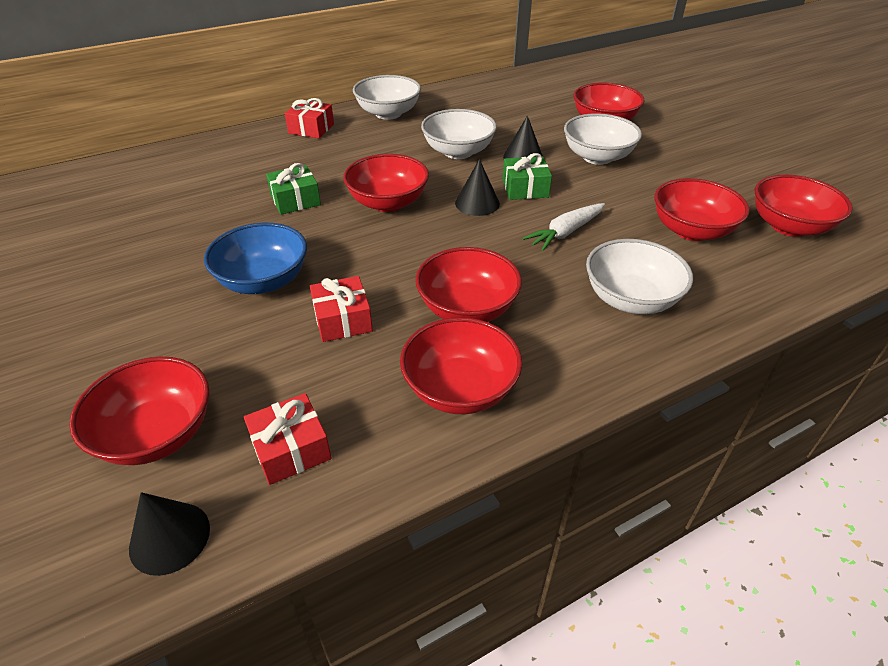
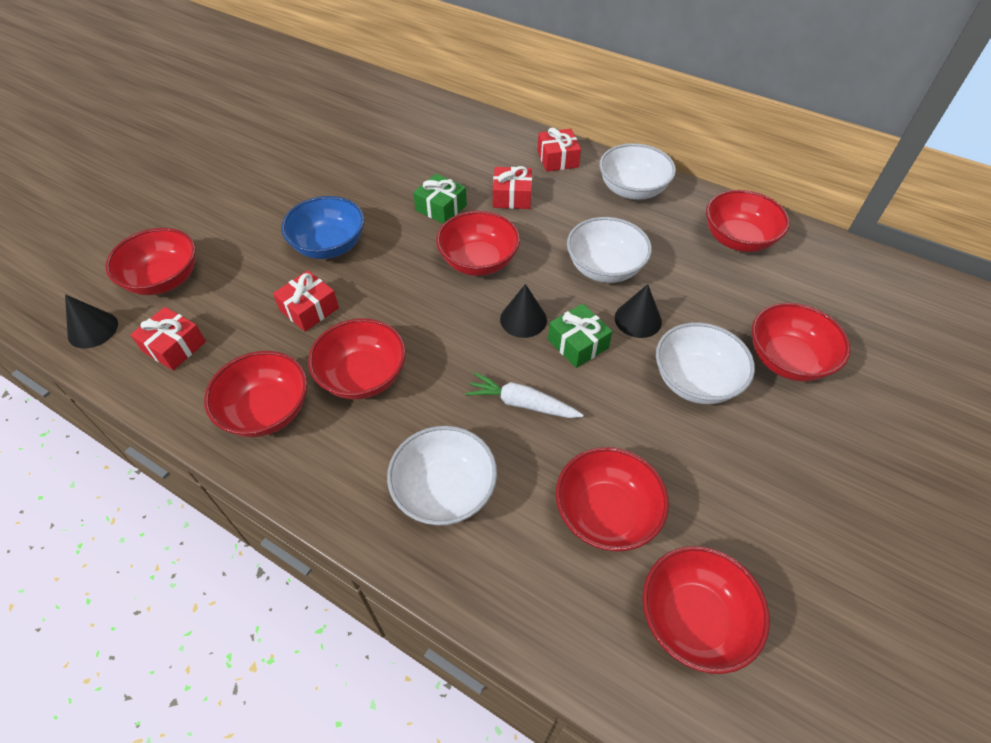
camera: 60 degrees right, 10 degrees up
(329, 162) = (512, 197): none -> red gift
(483, 98) = (738, 239): none -> red bowl

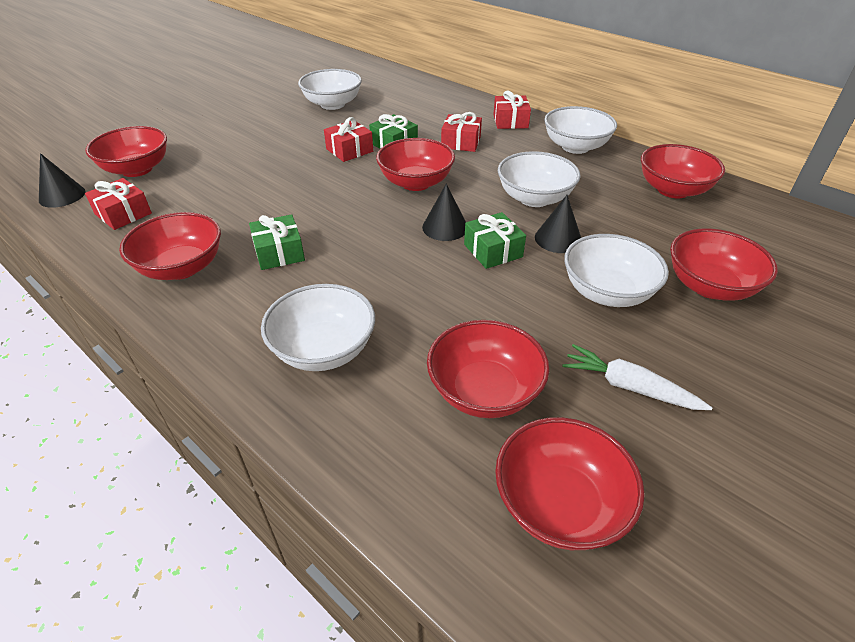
camera: 10 degrees right, 10 degrees down
(309, 309) = (251, 200): red gift -> red gift (349, 150)
(329, 246) = (286, 160): blue bowl -> none
(355, 153) = (332, 104): none -> white bowl
(363, 376) = (279, 252): red bowl -> green gift
(522, 403) = (423, 290): white carrot -> white carrot (629, 386)

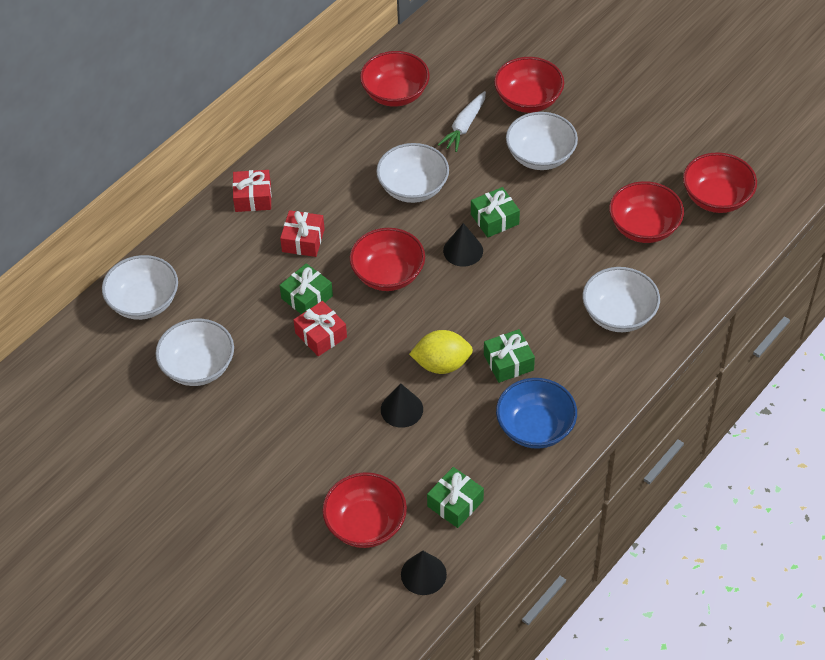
camera: 90 degrees left, 10 degrees up
(123, 214) = (455, 503): red gift -> green gift
(182, 267) = (535, 427): red bowl -> blue bowl
(293, 210) = (442, 364): none -> yellow lemon
(558, 239) = (475, 177): black cone -> black cone (401, 409)
(575, 147) = (314, 150): white bowl -> white bowl (144, 302)
(629, 386) = (630, 158): white carrot -> white carrot (464, 126)

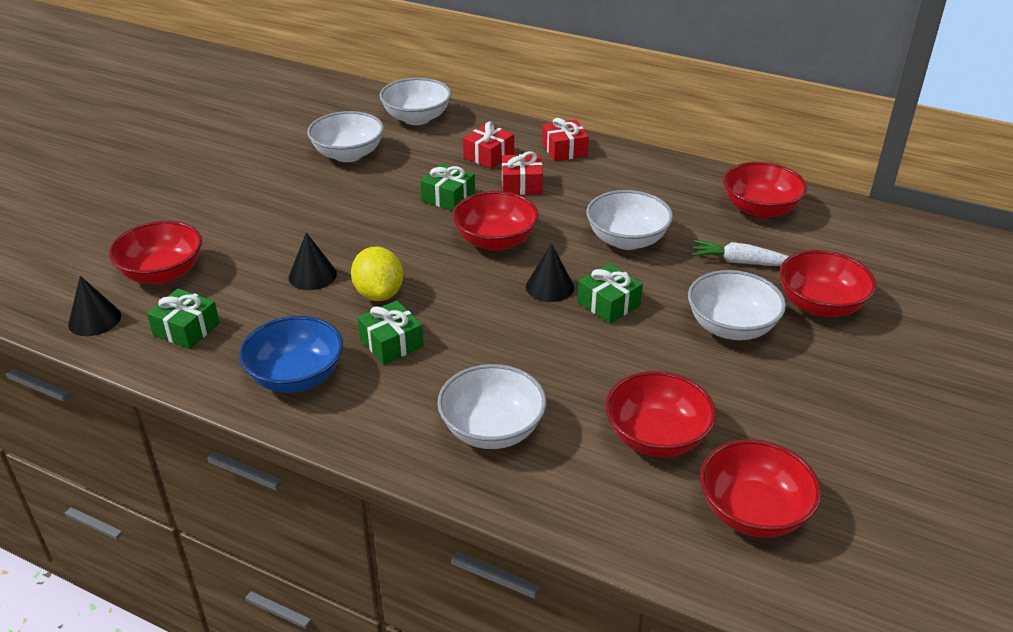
camera: 75 degrees right, 15 degrees down
(321, 335) = (401, 212): red gift -> red gift (488, 155)

